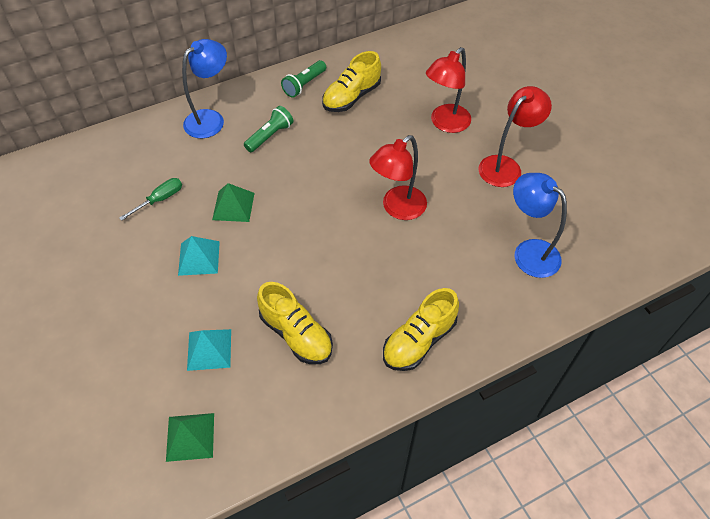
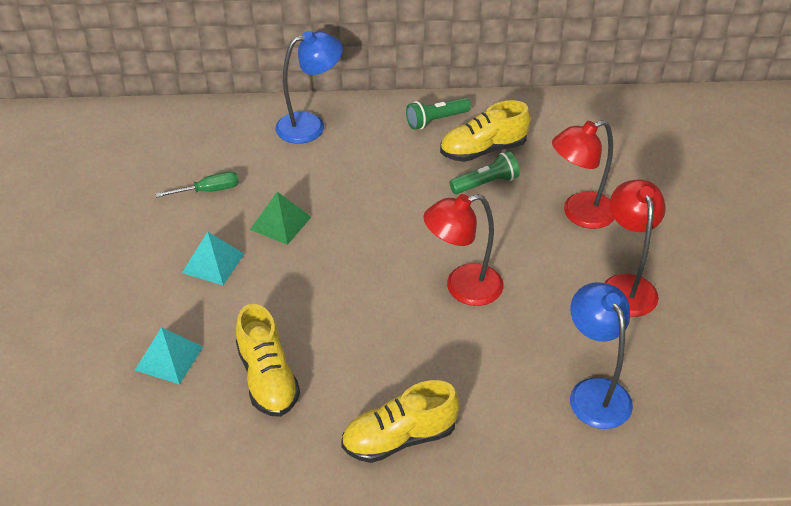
camera: 25 degrees right, 10 degrees down
(190, 437) = (99, 436): green pyramid -> none
(270, 136) = (364, 163): green flashlight -> green flashlight (486, 183)
(505, 166) = (626, 286): red lamp -> red lamp turned 75 degrees counterclockwise

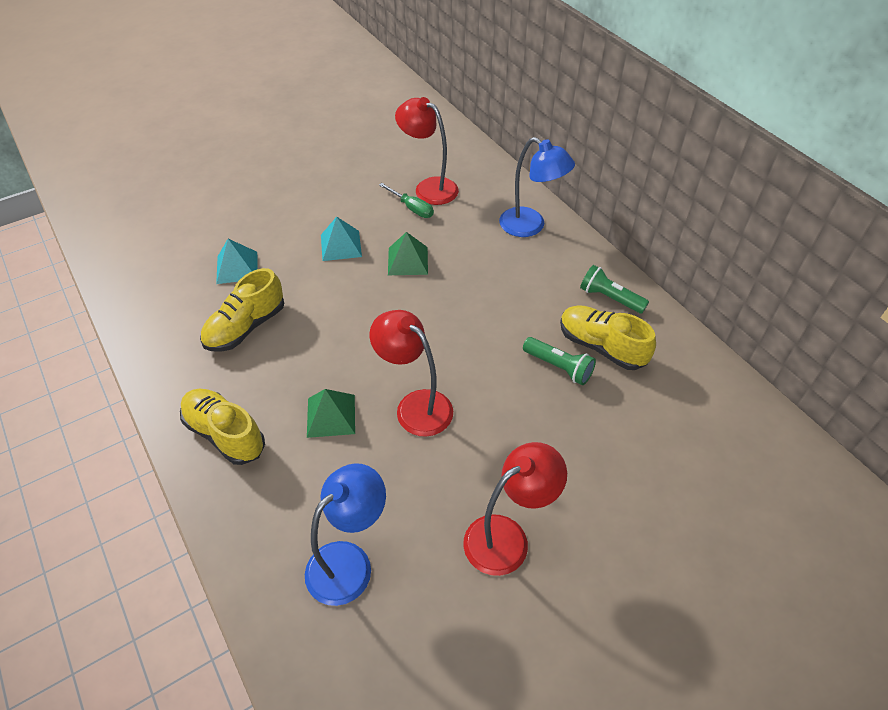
camera: 60 degrees right, 5 degrees up
(433, 350) = (331, 415): none -> green pyramid
(579, 214) = (577, 456): red lamp -> red lamp (429, 187)

